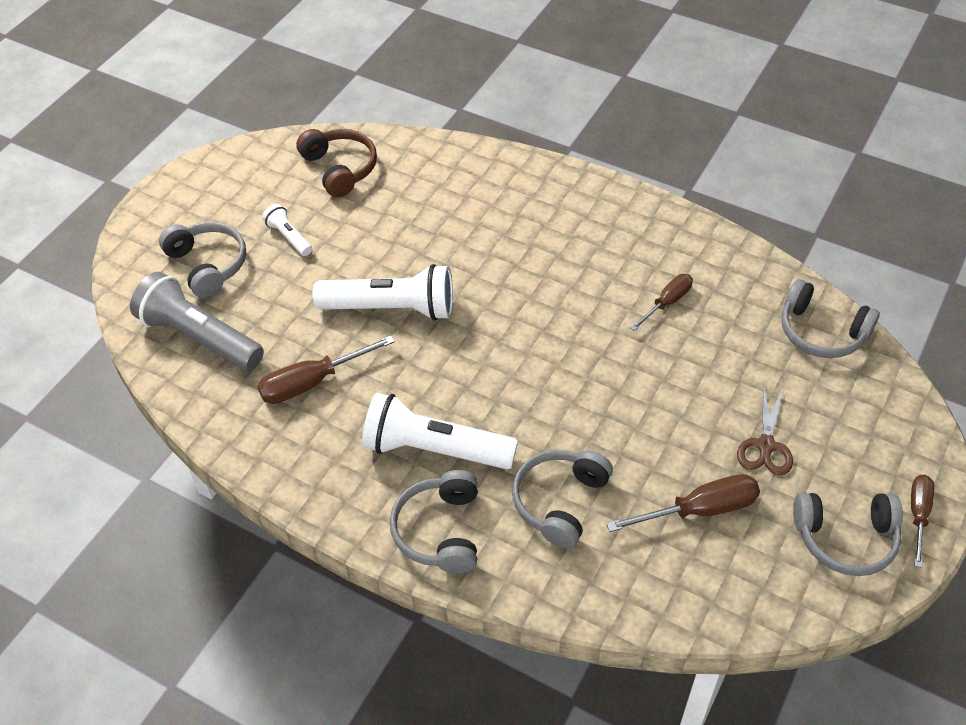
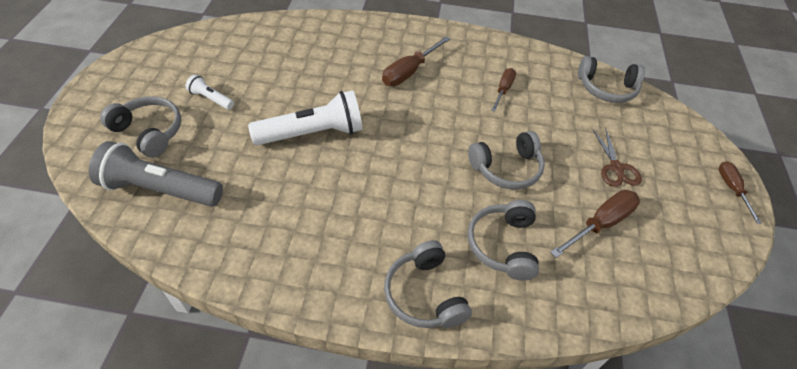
camera: 25 degrees left, 0 degrees up
(312, 382) = (271, 202): brown screwdriver -> brown screwdriver (409, 72)
(340, 169) = (234, 46): brown headphones -> none
(434, 449) = (391, 230): white flashlight -> none
(845, 539) = (701, 217): grey headphones -> grey headphones (507, 168)

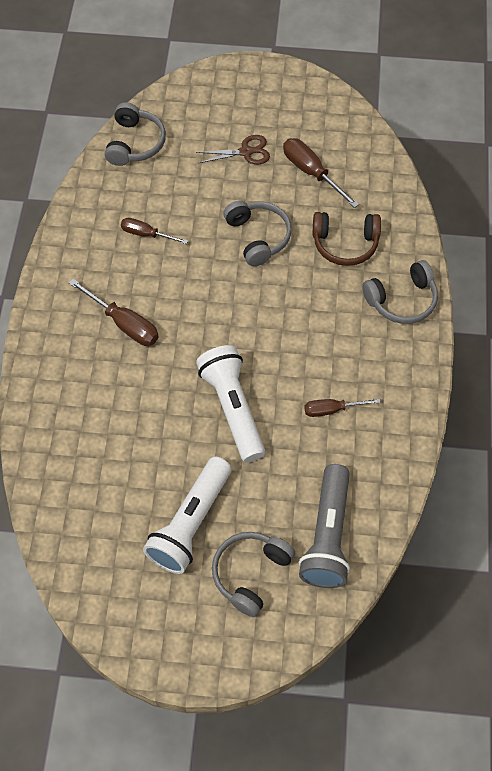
camera: 90 degrees left, 10 degrees up
(211, 99) = (190, 523): white flashlight -> white flashlight, size x2.06
(503, 245) = (345, 244): grey headphones -> brown headphones
(732, 189) = (259, 74): brown screwdriver -> brown screwdriver (332, 410)

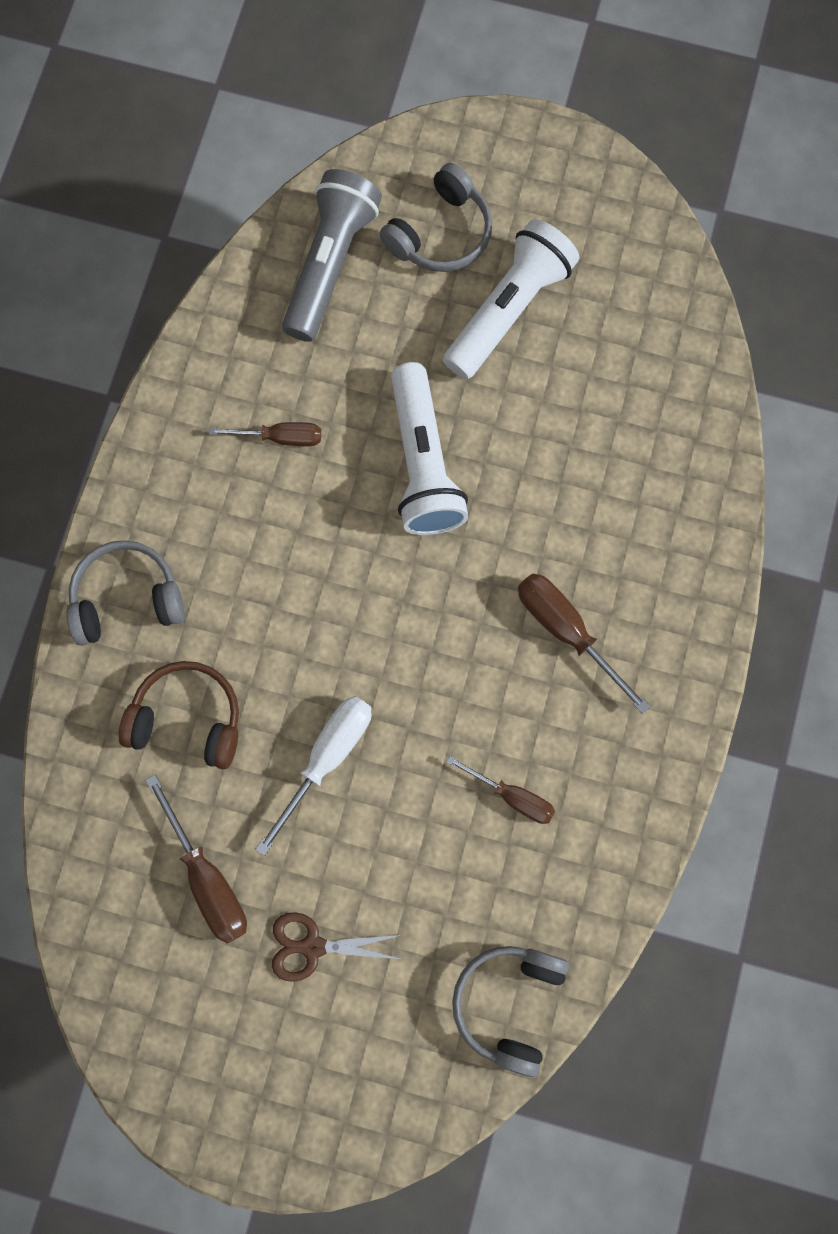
camera: 170 degrees left, 15 degrees up
(258, 237) = (327, 758): grey headphones -> white screwdriver

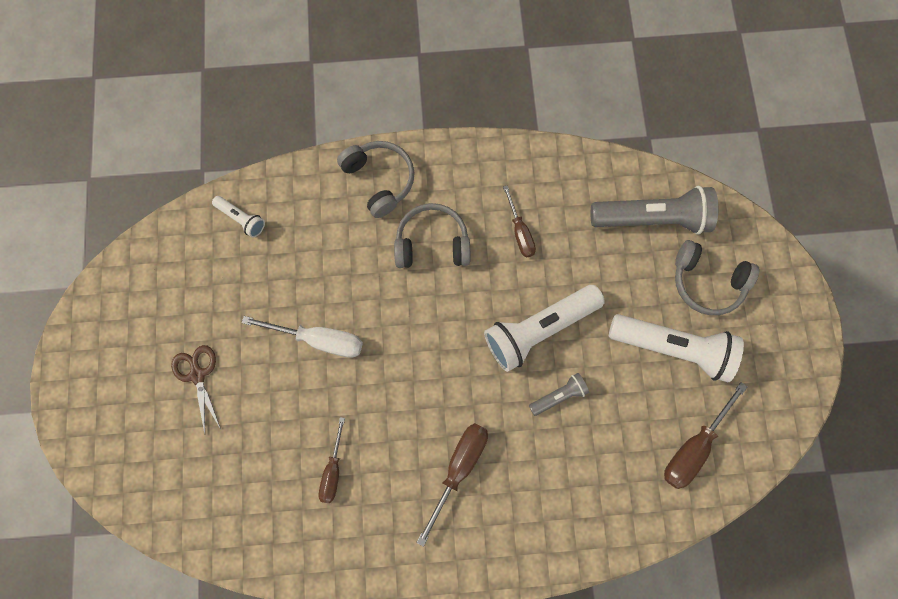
camera: 70 degrees right, 0 degrees up
(104, 815) = (242, 219): none -> white flashlight
(188, 719) = (316, 245): brown headphones -> none
(207, 878) = (221, 294): brown screwdriver -> brown screwdriver (693, 446)
(508, 1003) = (196, 515): grey headphones -> grey headphones (432, 243)
(519, 471) = (559, 395): none -> grey flashlight

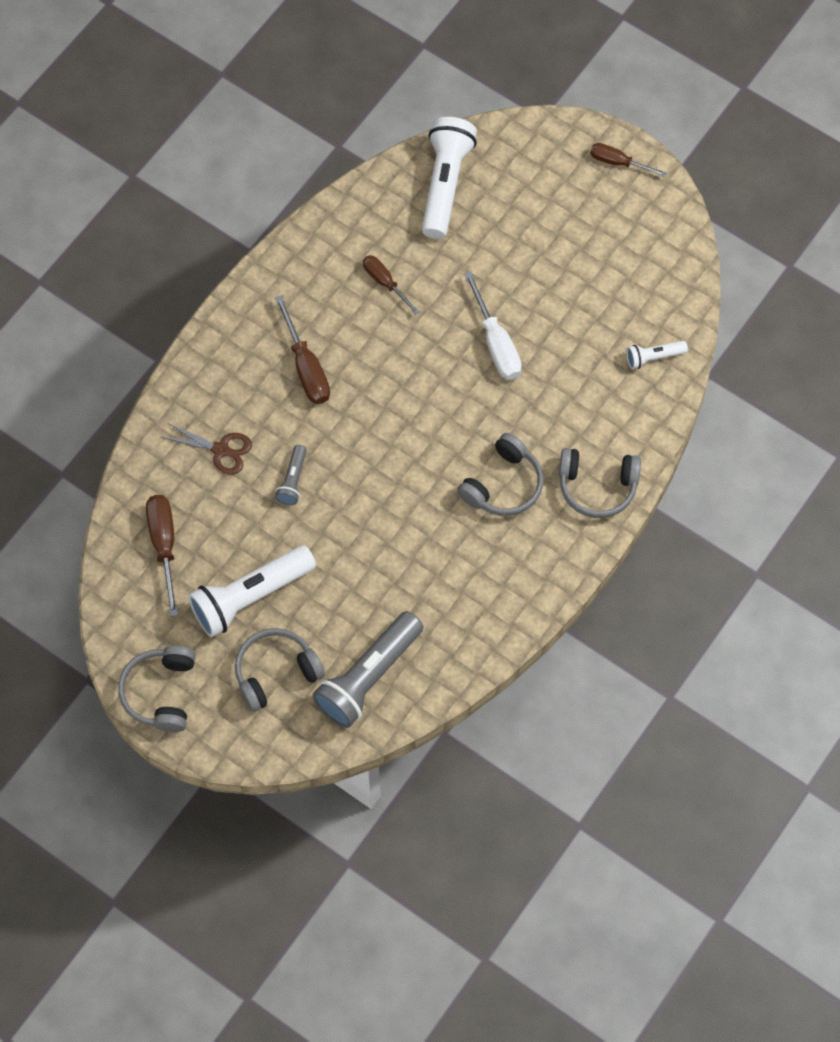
camera: 130 degrees right, 10 degrees down
(197, 375) = (544, 241): brown scissors -> brown scissors (221, 450)
(319, 339) = (496, 343): white screwdriver -> white screwdriver turned 75 degrees counterclockwise
(520, 232) = (452, 560): brown screwdriver -> brown screwdriver (618, 162)
(538, 329) = (358, 508): white flashlight -> white flashlight (445, 184)
(795, 348) = (160, 692): none -> grey headphones

